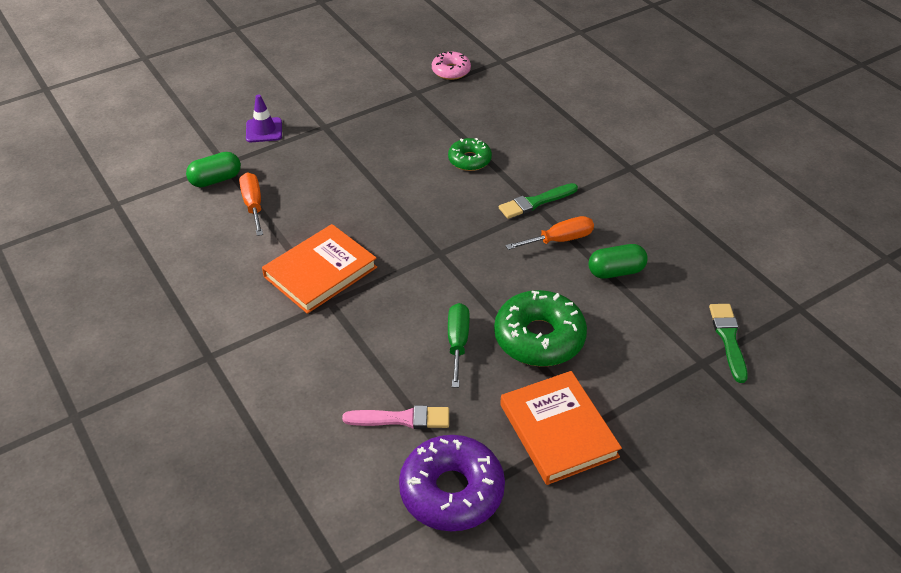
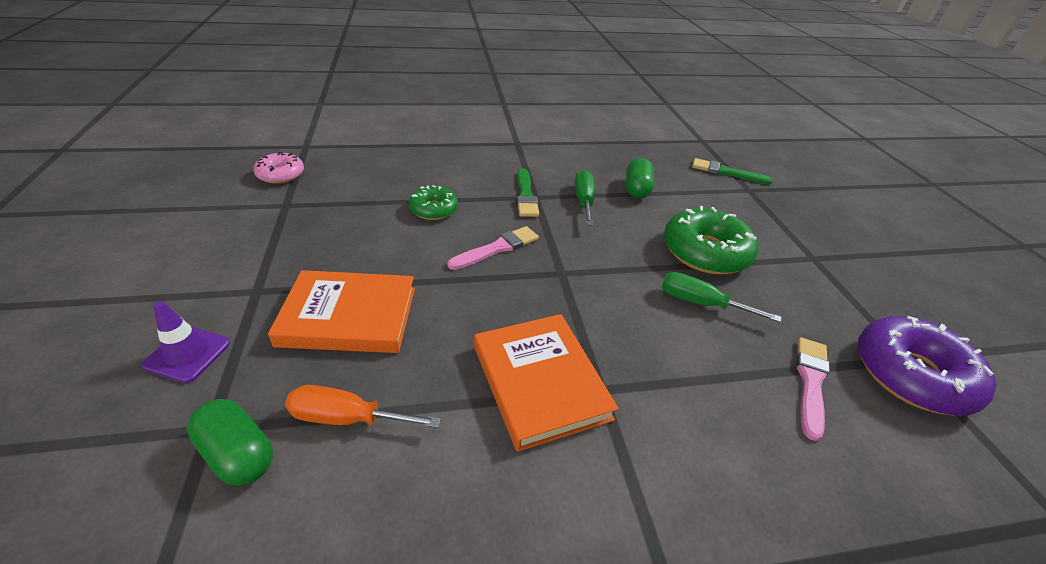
camera: 70 degrees left, 5 degrees down
(216, 180) = (238, 453): green capsule -> green capsule turned 45 degrees counterclockwise
(444, 210) = (497, 248): none -> pink brush
(558, 430) = (822, 279): orange book -> orange book (349, 316)
(560, 240) = (583, 201): orange screwdriver -> green screwdriver

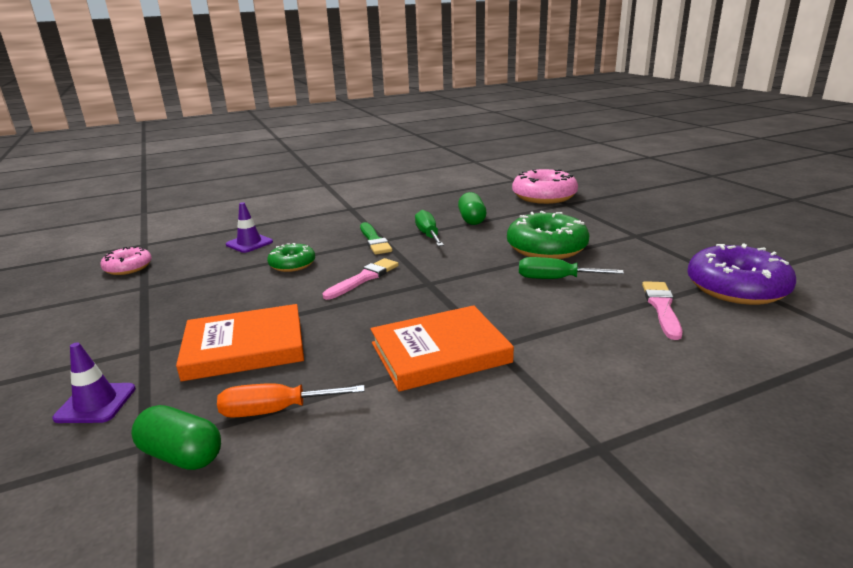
camera: 10 degrees left, 15 degrees down
(402, 169) = (249, 243): none -> purple traffic cone
(540, 382) = (440, 353): orange book -> orange book turned 75 degrees counterclockwise
(726, 172) = (544, 196): green brush -> pink donut

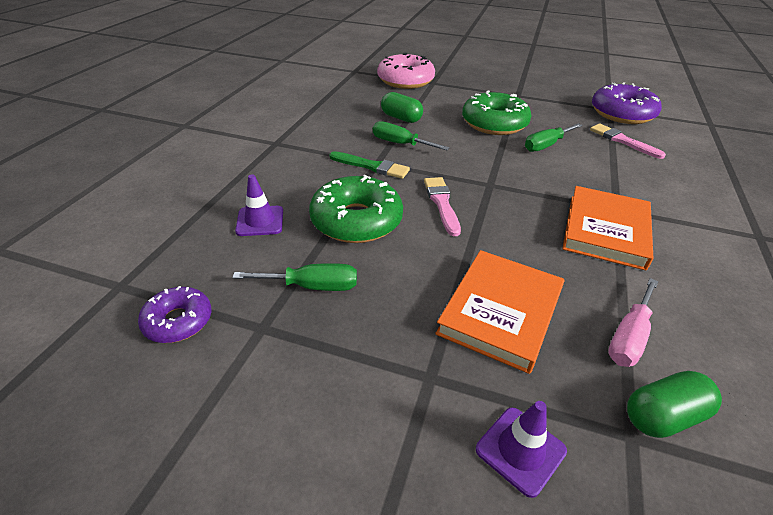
camera: 50 degrees left, 15 degrees up
(128, 267) = (178, 321): pink donut -> purple donut
(199, 282) = (312, 286): none -> green screwdriver
(275, 411) = (629, 337): orange screwdriver -> pink screwdriver
(292, 264) = (356, 221): green donut -> green donut, size x1.75

